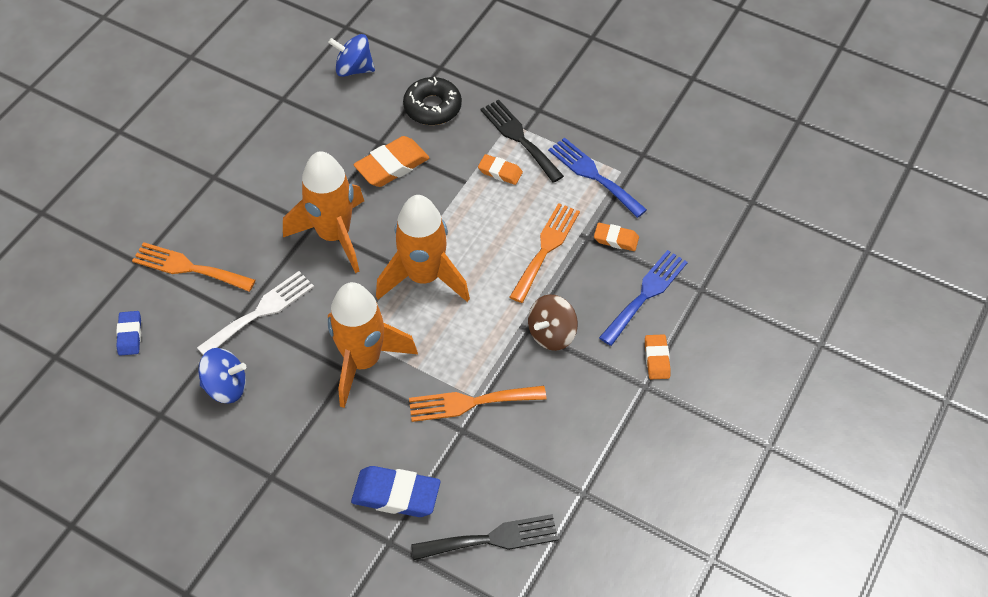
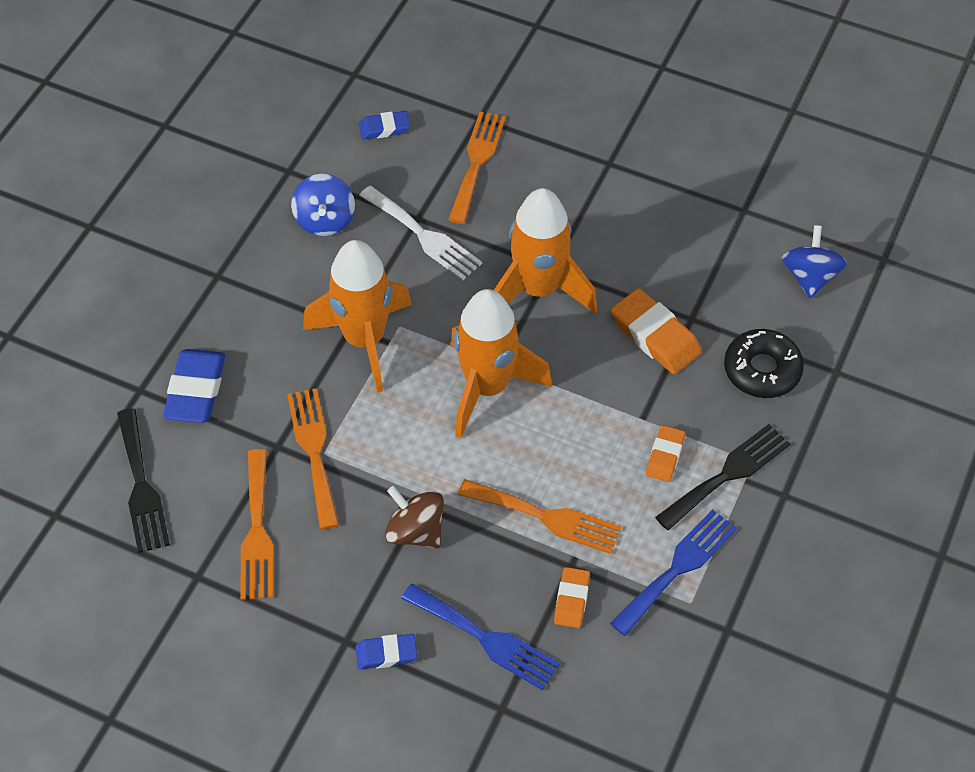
camera: 85 degrees right, 0 degrees up
(544, 447) = (257, 532): none -> orange fork
(656, 359) = (386, 654): orange eraser -> blue eraser

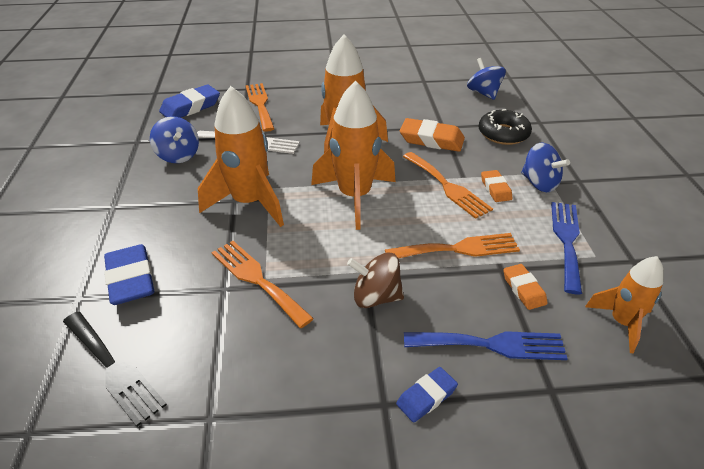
camera: 30 degrees left, 15 degrees down
(257, 532) = (245, 355): orange fork -> orange fork (447, 186)
(384, 128) = (190, 107): blue eraser -> blue eraser, size x1.71
(635, 685) = (621, 322): none -> orange rocket
(727, 474) = (539, 183): black fork -> blue spinning top

